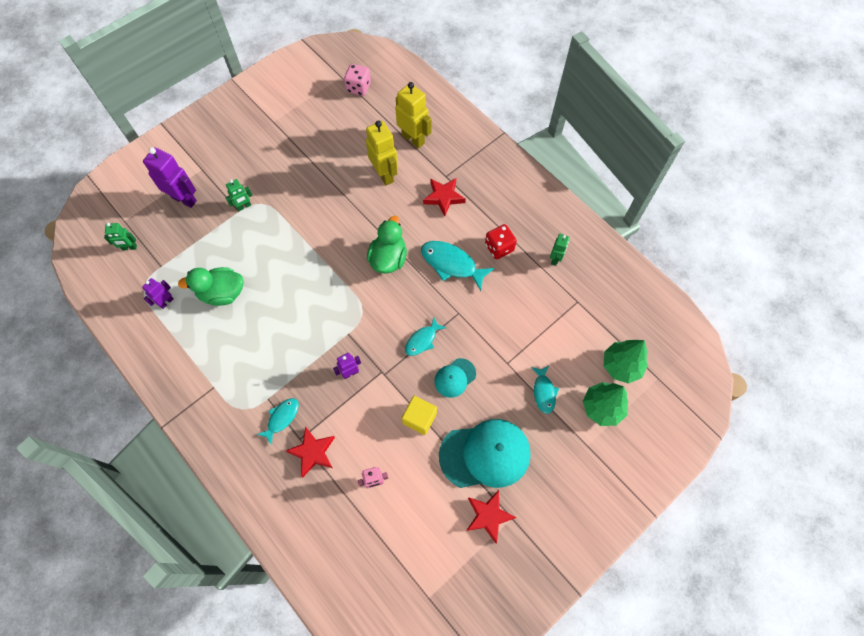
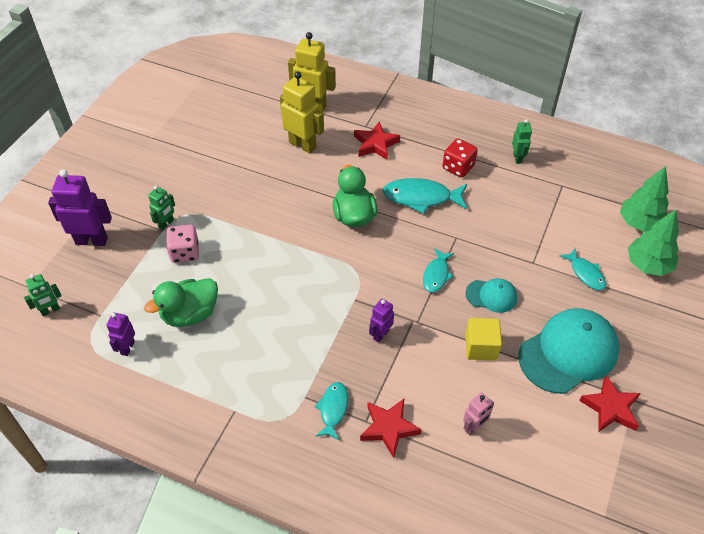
camera: 25 degrees left, 15 degrees down
(358, 87) = (228, 81): pink dice -> pink dice (185, 253)
(455, 378) = (491, 296): turquoise cap -> turquoise cap turned 105 degrees counterclockwise

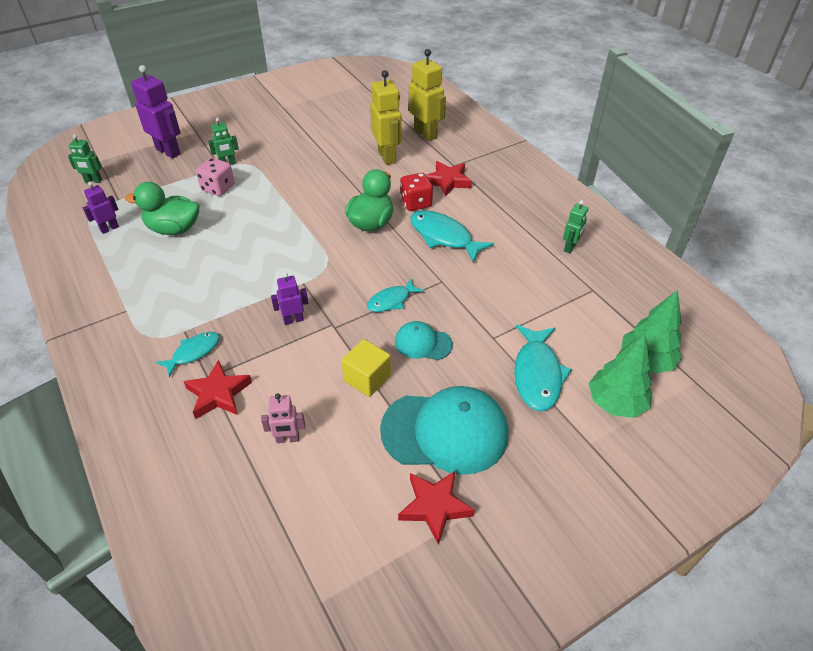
camera: 35 degrees right, 5 degrees down
(458, 167) = (503, 229): red dice -> red dice (416, 203)
(491, 296) = (423, 343): turquoise cap -> turquoise cap turned 150 degrees clockwise
(585, 273) = (537, 374): turquoise fish -> turquoise fish, size x1.64

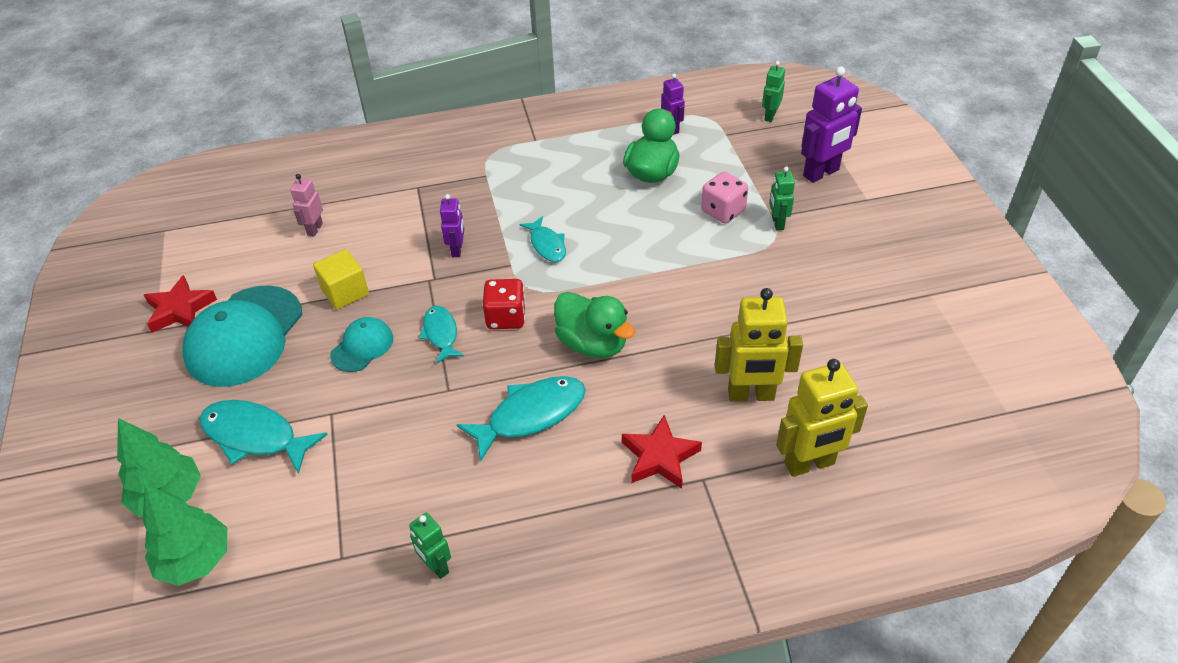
camera: 110 degrees right, 0 degrees up
(193, 352) = (453, 179): turquoise fish -> turquoise fish (547, 245)
(218, 394) = (393, 192): red star -> none
(416, 203) = (619, 402): red dice -> red dice (506, 317)

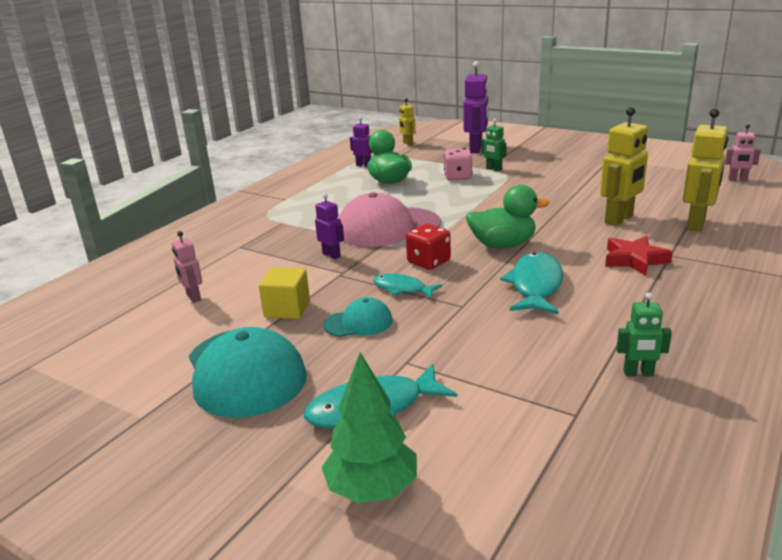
camera: 45 degrees left, 20 degrees down
(180, 309) = (146, 393): red star -> none
(196, 560) = (478, 501): green tree -> none
(362, 346) = (358, 323): turquoise cap -> turquoise cap turned 90 degrees clockwise
(547, 245) = (387, 227): turquoise fish -> pink cap
(770, 116) = (408, 144): green robot -> yellow robot
(1003, 440) = (737, 180): none -> pink robot

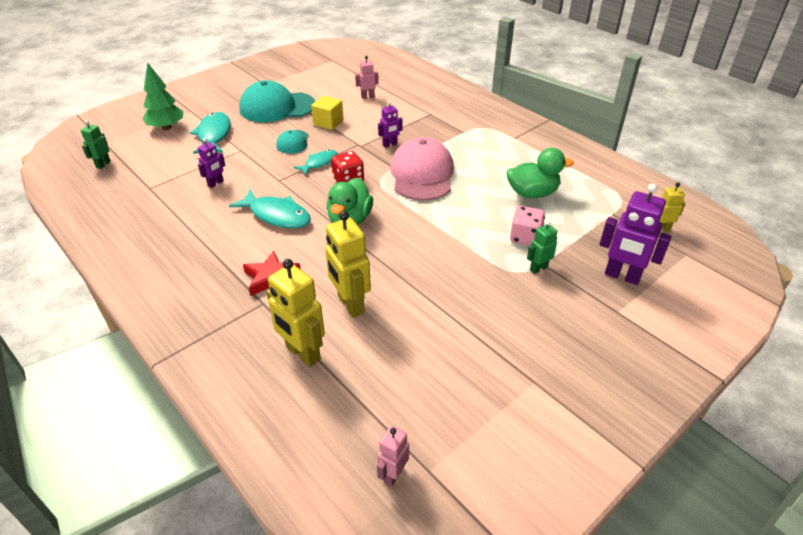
camera: 105 degrees right, 15 degrees up
(364, 165) = (589, 187): purple robot -> purple robot (216, 183)
(638, 373) = (154, 219): green robot -> green robot (103, 164)

